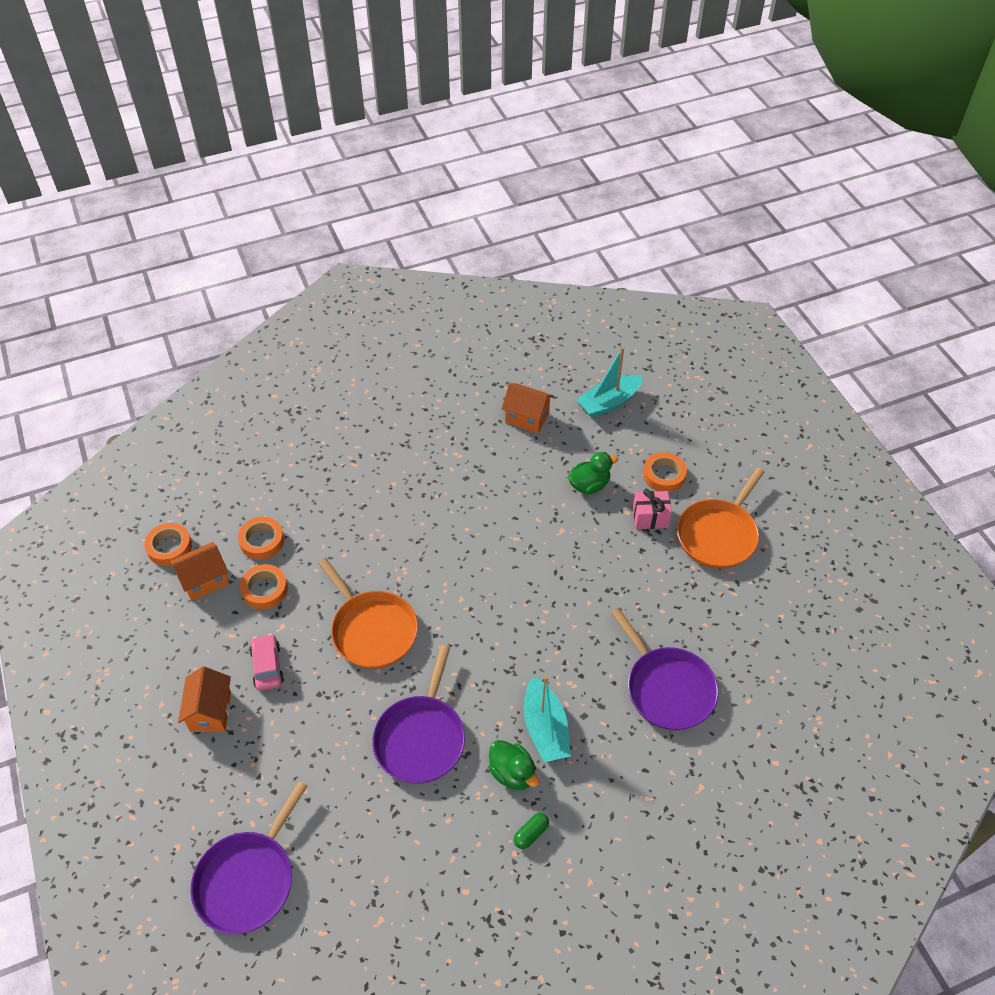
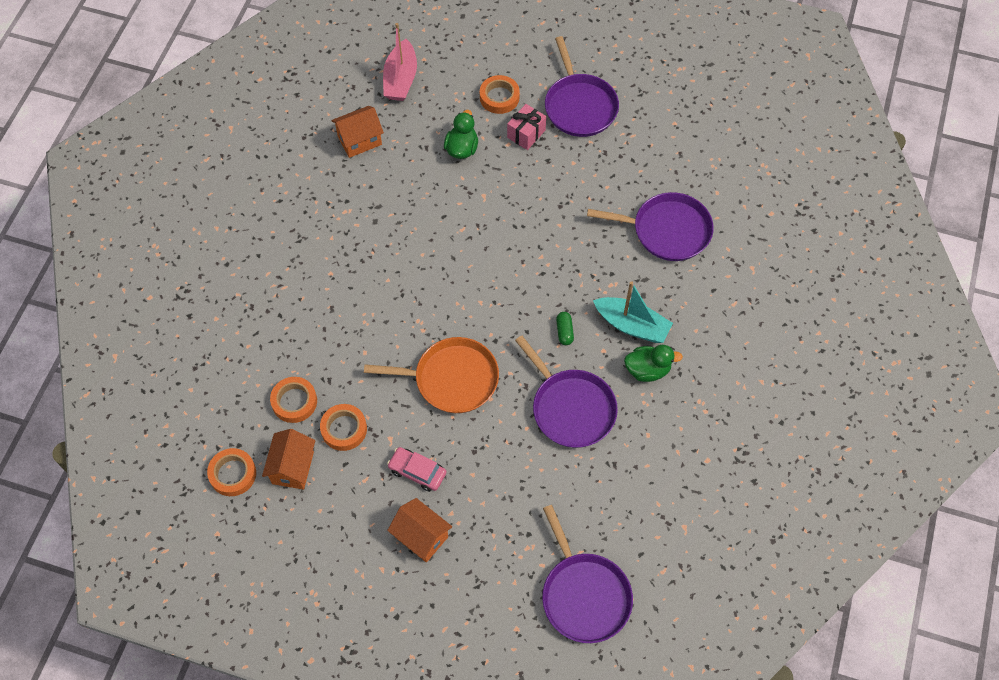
camera: 50 degrees left, 10 degrees up
(531, 833) = (700, 391): green capsule -> green capsule (564, 331)
(608, 403) = (400, 79): turquoise boat -> pink boat
(718, 534) = (579, 106): orange pan -> purple pan

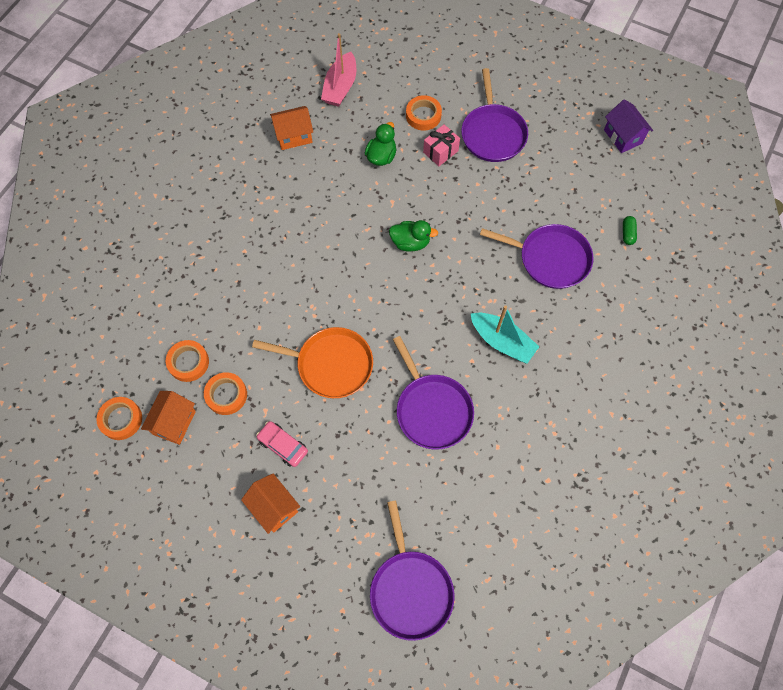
camera: 10 degrees right, 5 degrees up
(564, 331) = (440, 337): green capsule -> green capsule (627, 233)
(647, 370) = (508, 385): green duck -> green duck (410, 242)
(721, 89) = (623, 136): none -> purple house

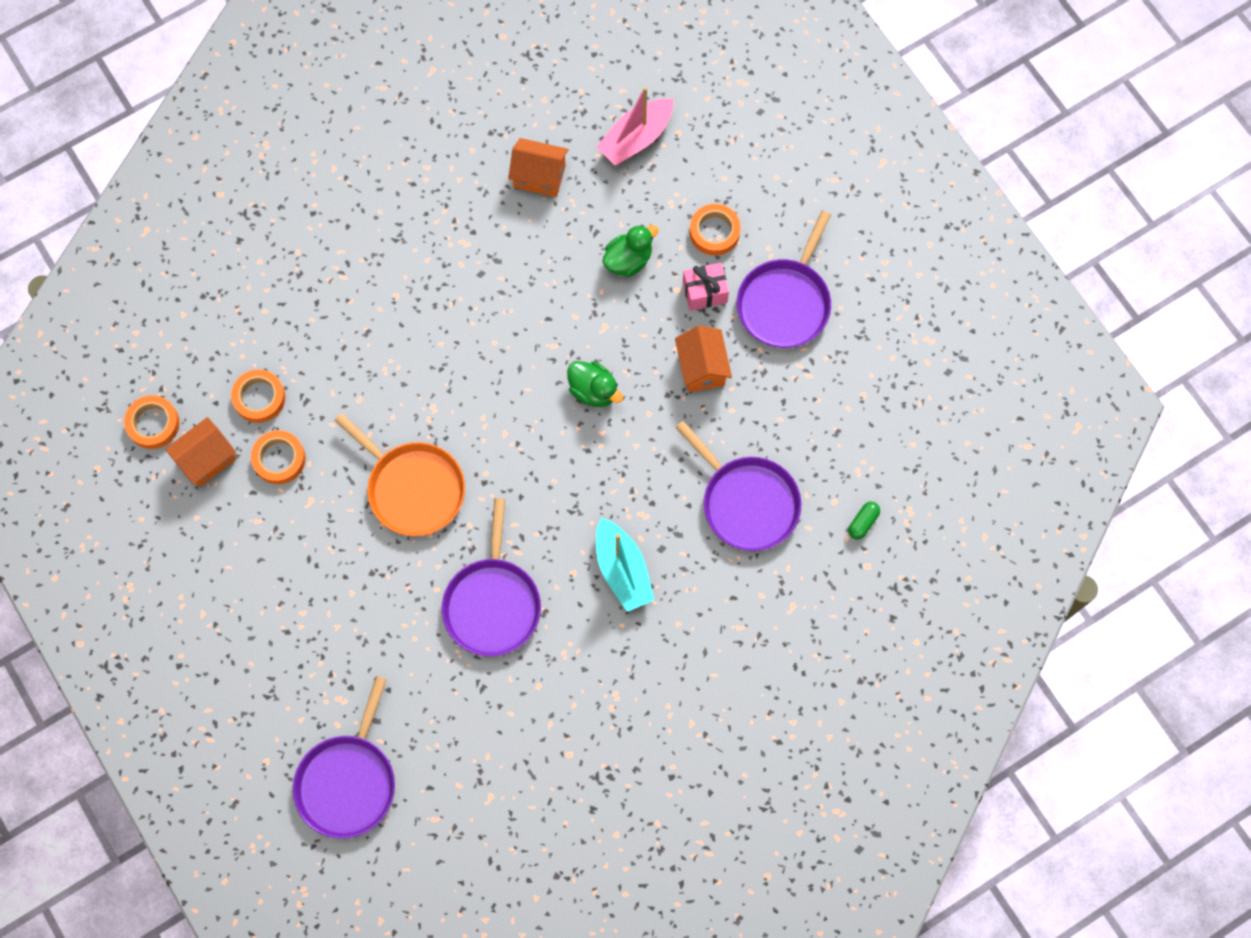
camera: 30 degrees right, 5 degrees up
(274, 507) = (259, 613): orange house -> orange house (702, 367)
(283, 445) = (307, 551): pink car -> none
(623, 136) = (947, 394): purple house -> none

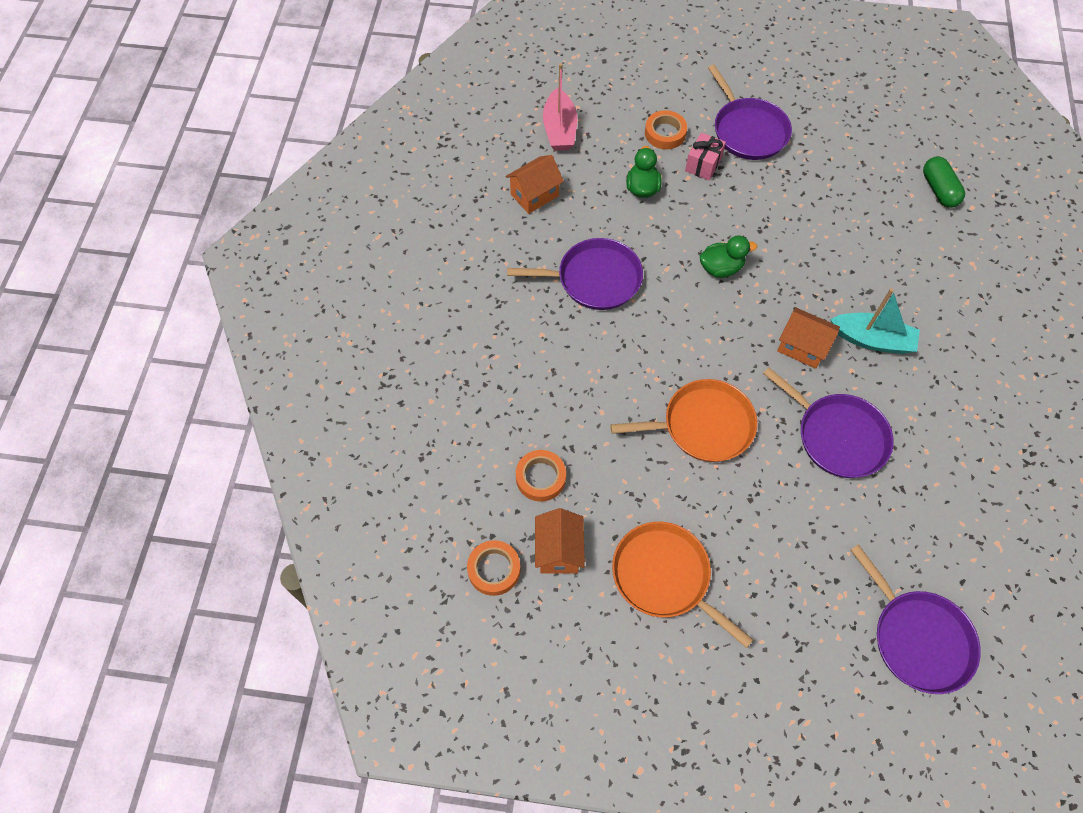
camera: 50 degrees left, 10 degrees down
(248, 554) = (665, 577): none -> orange pan
(279, 459) = (603, 499): orange tape -> none
(702, 367) = (756, 200): orange house -> orange house (802, 347)
(746, 502) = (875, 239): purple pan -> purple pan (594, 279)
(863, 522) = (938, 190): green capsule -> green capsule, size x1.66

